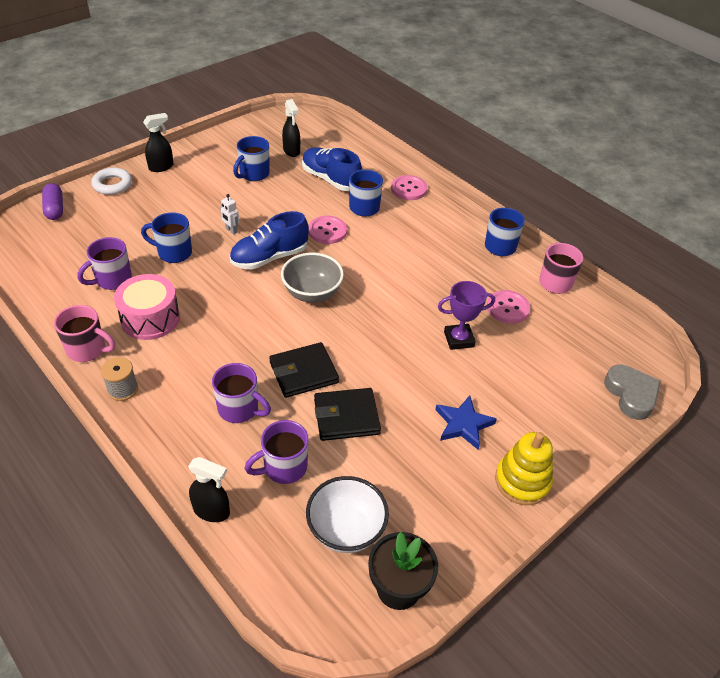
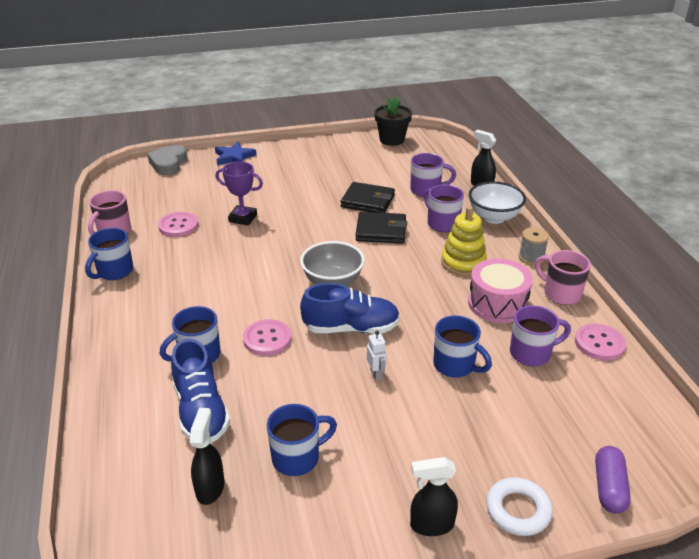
camera: 150 degrees left, 10 degrees down
(346, 530) = (405, 161): white bowl -> white bowl (494, 217)
(408, 189) = (122, 363): pink button -> pink button (599, 343)
(463, 424) = (293, 179): blue star -> blue star (234, 157)
(522, 481) = (287, 152): yellow stacking toy -> yellow stacking toy (463, 263)

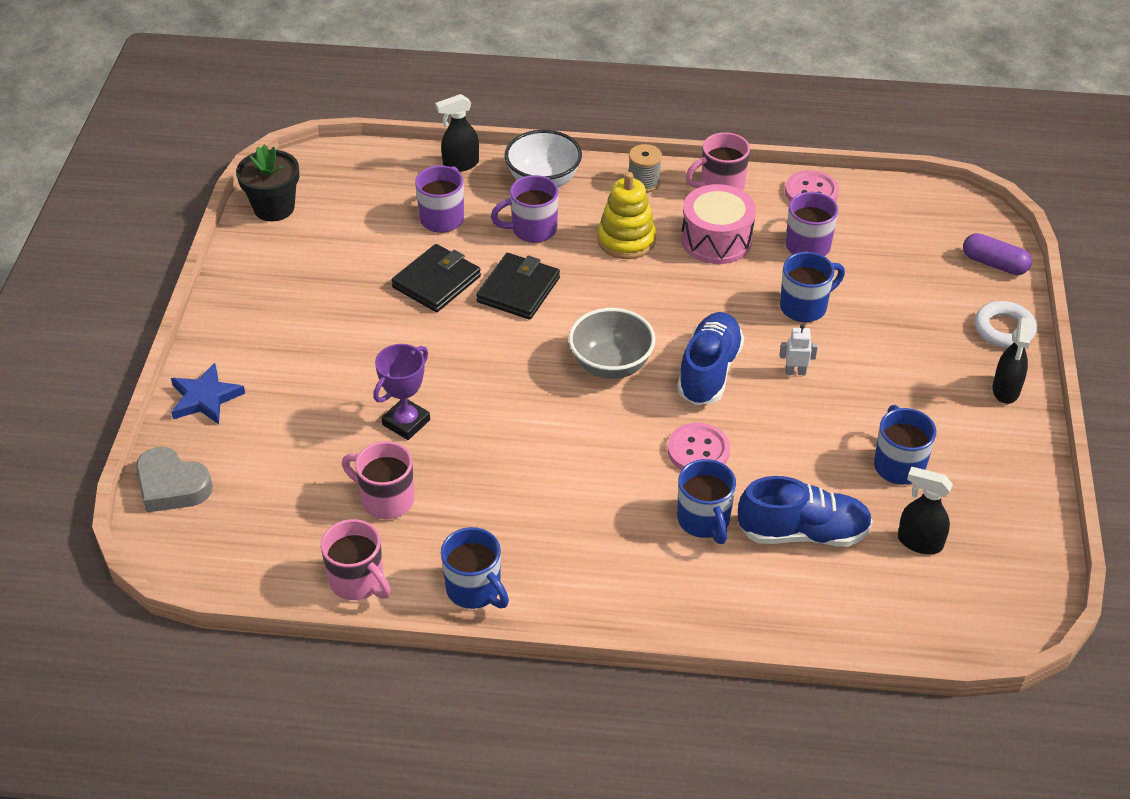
camera: 70 degrees left, 10 degrees up
(178, 226) = (386, 500): pink button -> pink mug

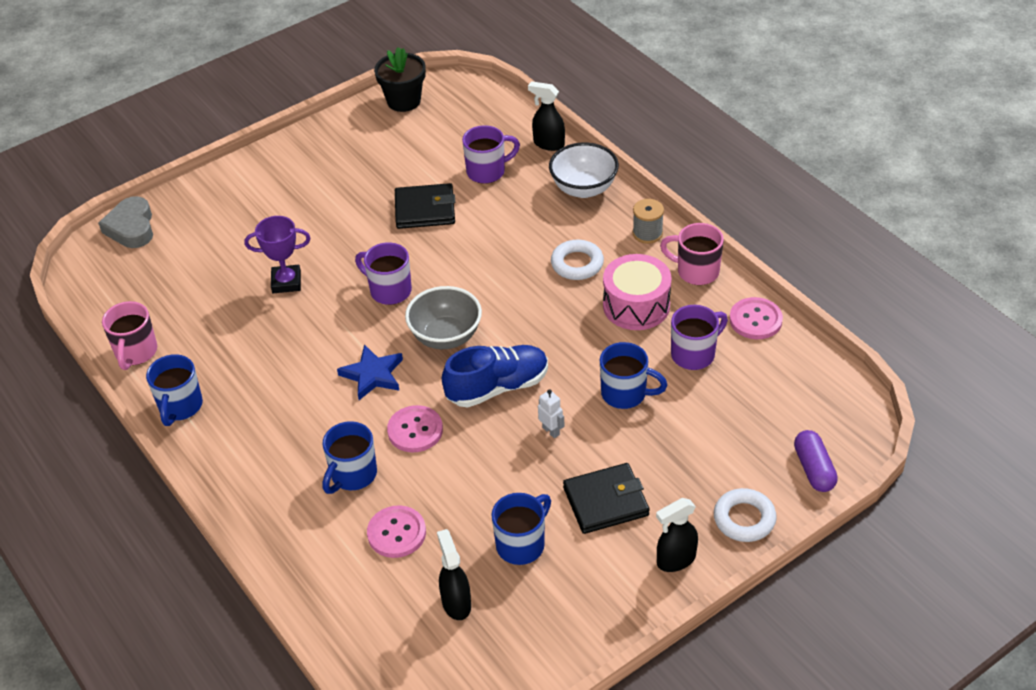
camera: 50 degrees right, 0 degrees up
(205, 398) = (213, 190): blue star -> blue star (372, 375)
(386, 500) = (213, 318): pink mug -> none
(518, 290) = (463, 248): black wallet -> black wallet (606, 501)
(532, 230) = (529, 216): purple mug -> purple mug (389, 290)
(626, 240) = (577, 264): yellow stacking toy -> white ring
(803, 533) = (396, 533): blue shoe -> pink button

